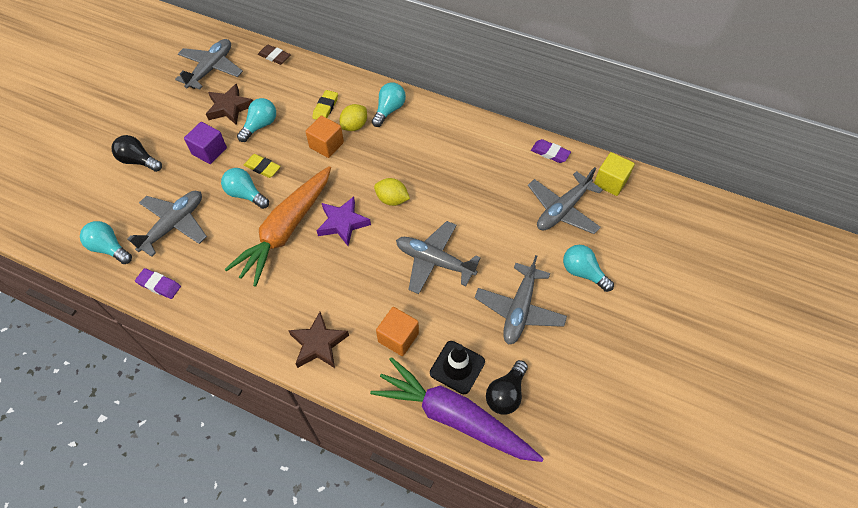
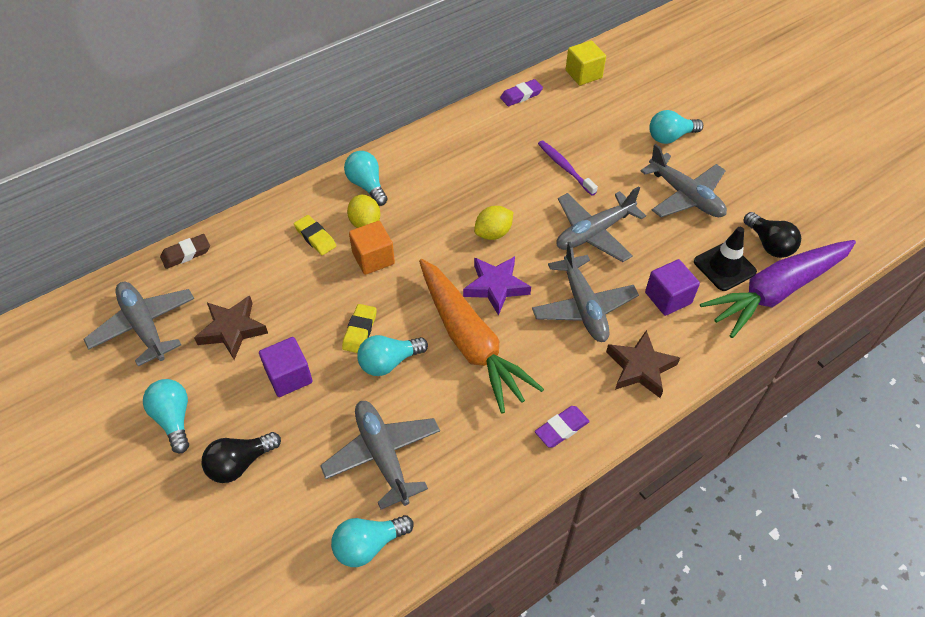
camera: 60 degrees left, 5 degrees down
(159, 285) = (467, 502): purple eraser -> purple eraser (561, 428)
(260, 126) = (290, 309): turquoise light bulb -> turquoise light bulb (174, 419)
(262, 167) = (360, 331): yellow eraser -> yellow eraser turned 45 degrees counterclockwise
(398, 337) = (668, 298): orange cube -> purple cube
(491, 214) = (565, 167): none -> purple toothbrush
(562, 210) = (593, 118): grey plane -> grey plane (583, 306)

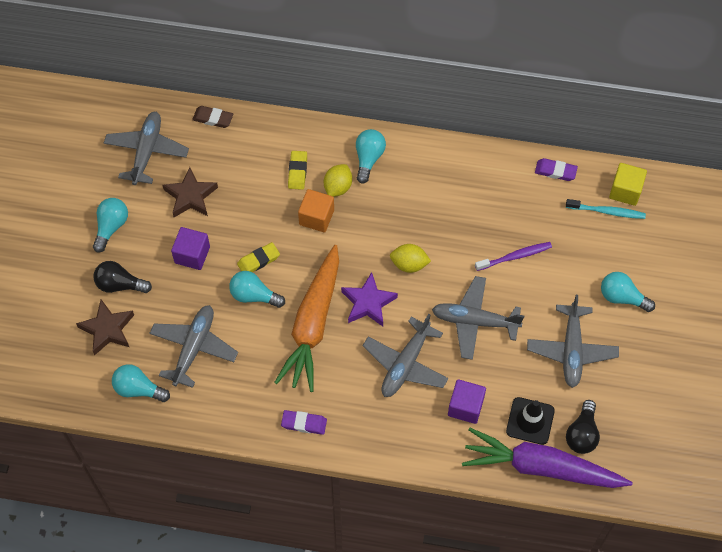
camera: 45 degrees right, 10 degrees up
(565, 167) = (515, 256): purple toothbrush -> purple toothbrush turned 60 degrees clockwise
(589, 94) = (607, 211): none -> turquoise toothbrush
(640, 368) = (392, 432): brown star -> brown star (107, 329)

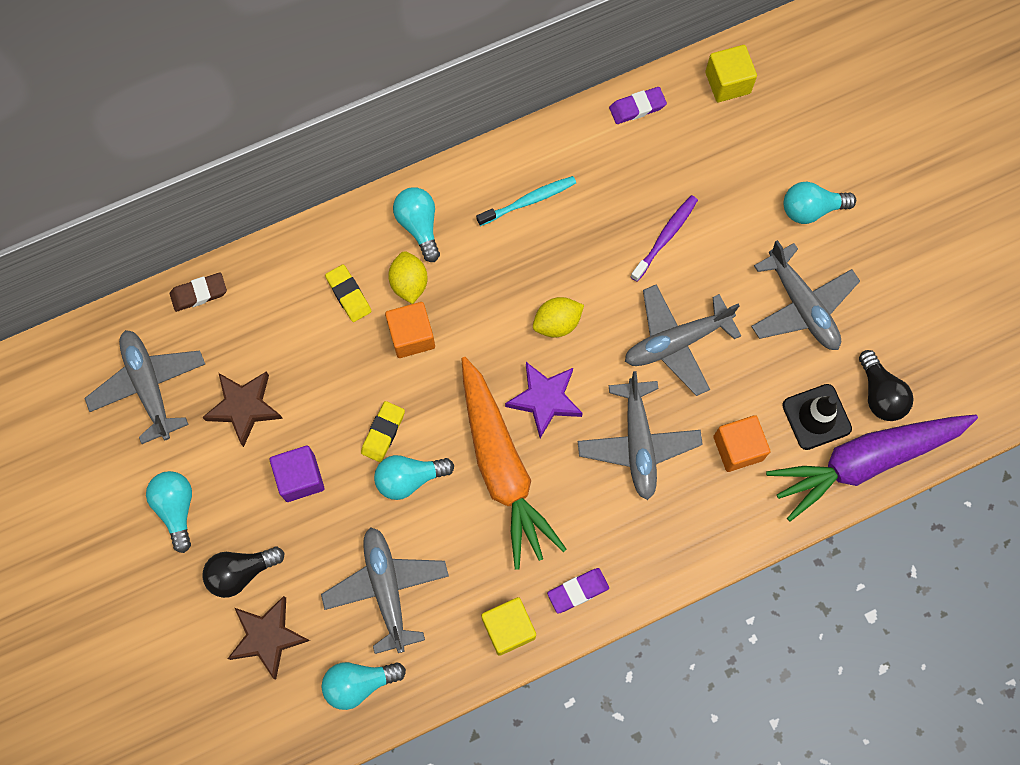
camera: 35 degrees left, 10 degrees up
(247, 417) = (508, 628): none -> yellow cube
(465, 407) = (738, 448): purple cube -> orange cube
(607, 211) = (725, 120): turquoise toothbrush -> turquoise toothbrush (529, 201)

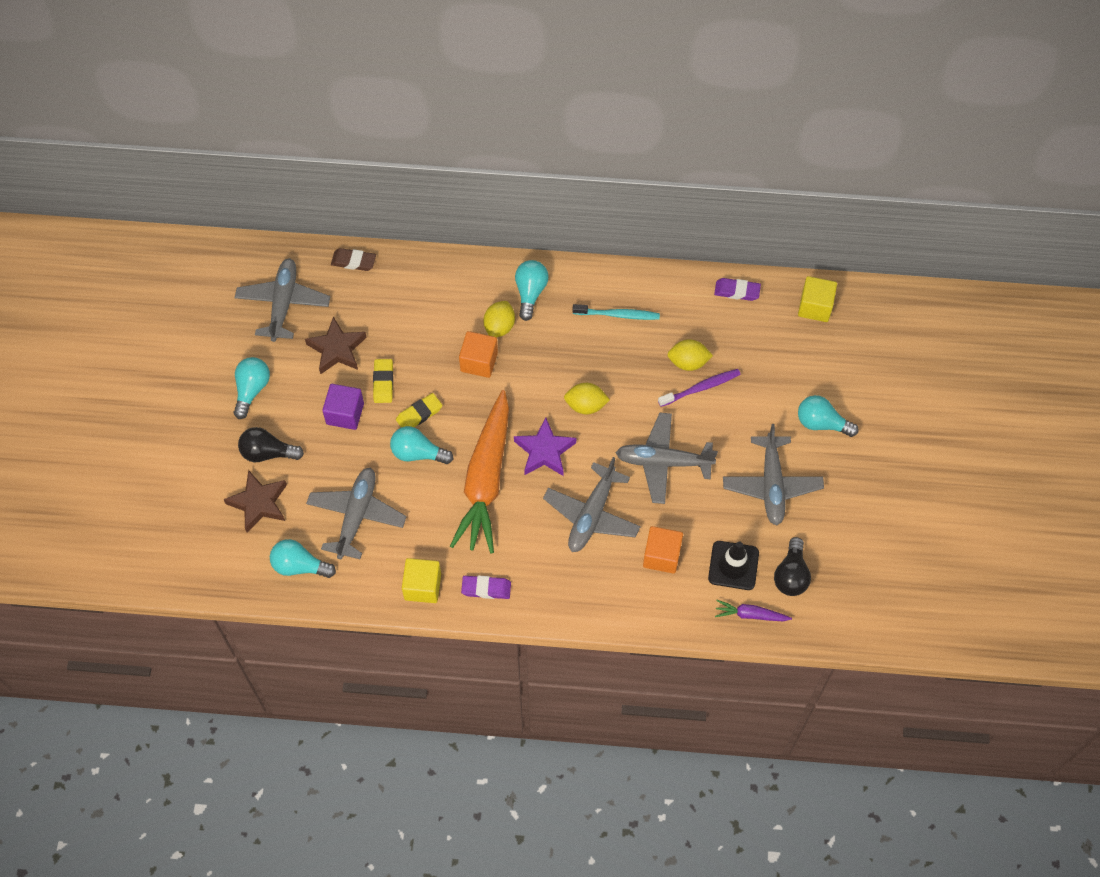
camera: 30 degrees right, 10 degrees down
(348, 295) = (453, 313): yellow eraser -> yellow eraser (383, 382)
(635, 215) = (688, 362): none -> yellow lemon
(866, 461) = (750, 615): purple carrot -> purple carrot, size x0.42

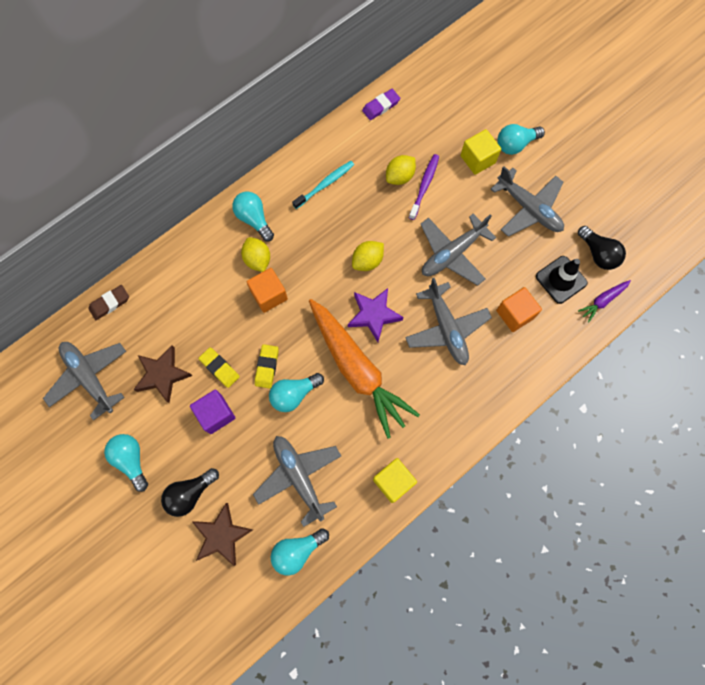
camera: 45 degrees left, 10 degrees up
(486, 588) = (434, 442): purple eraser -> none
(815, 307) = (436, 76): yellow cube -> yellow cube (477, 159)

